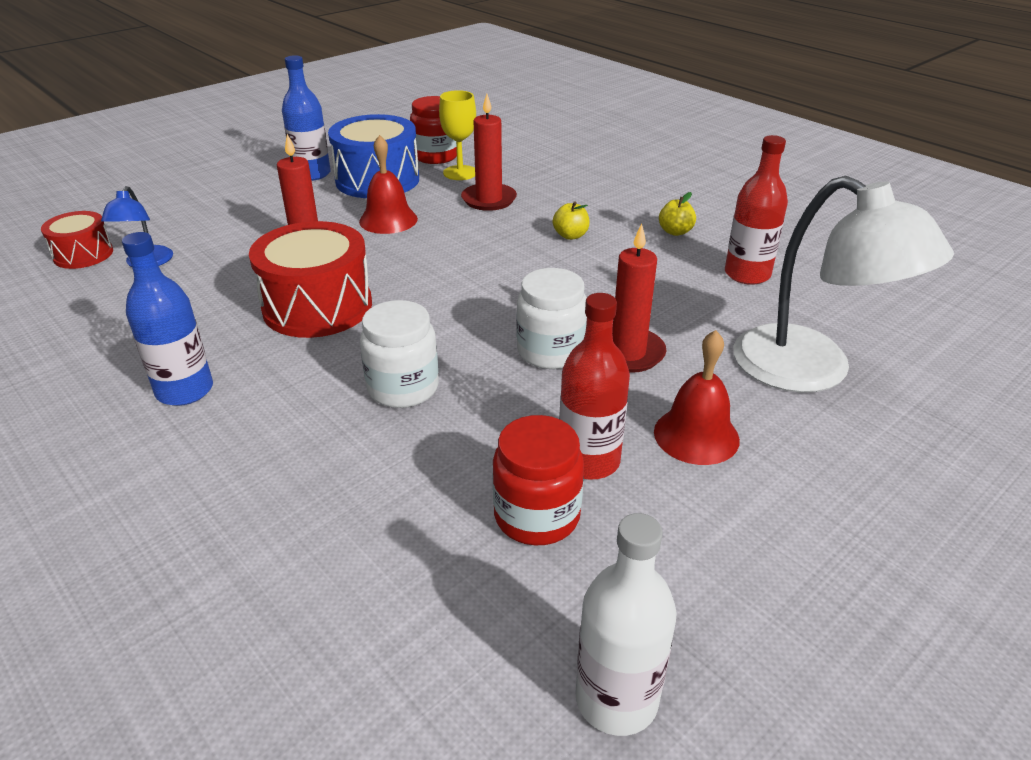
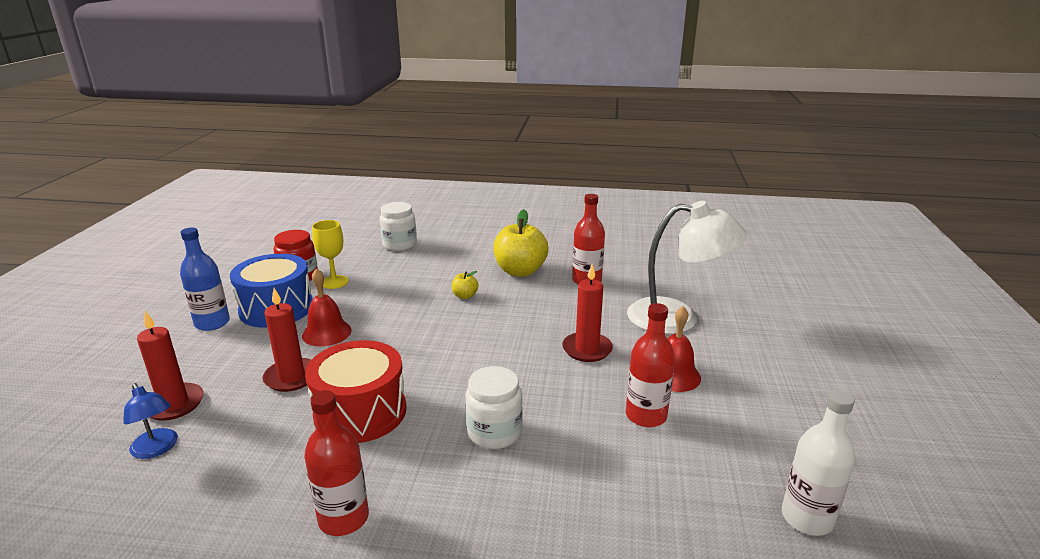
camera: 40 degrees left, 10 degrees down
(83, 254) = (74, 472): red drum -> none
(185, 390) = (343, 518): blue bottle -> red bottle
(489, 199) = (380, 293): red candle -> red candle (174, 404)
(537, 516) = (661, 458): red jar -> none
(550, 351) = (547, 368): white jar -> white jar (399, 245)
(675, 232) = (520, 271): yellow apple -> yellow apple, size x2.19

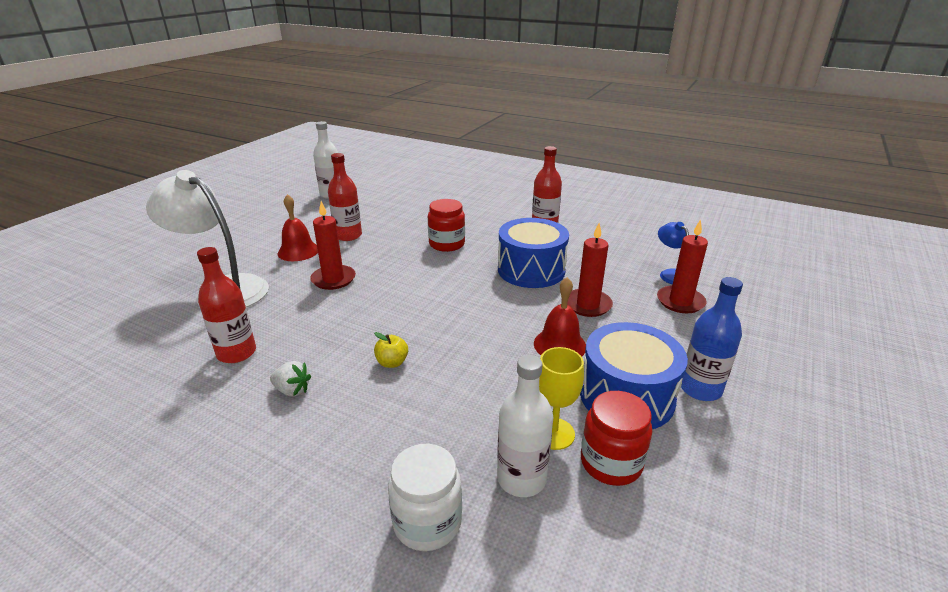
camera: 160 degrees left, 5 degrees up
(353, 263) = (521, 479): none -> white bottle
(360, 412) = (531, 270): red drum -> blue drum
(494, 432) = (447, 244): white jar -> red jar
(520, 271) = (292, 390): yellow apple -> white strawberry

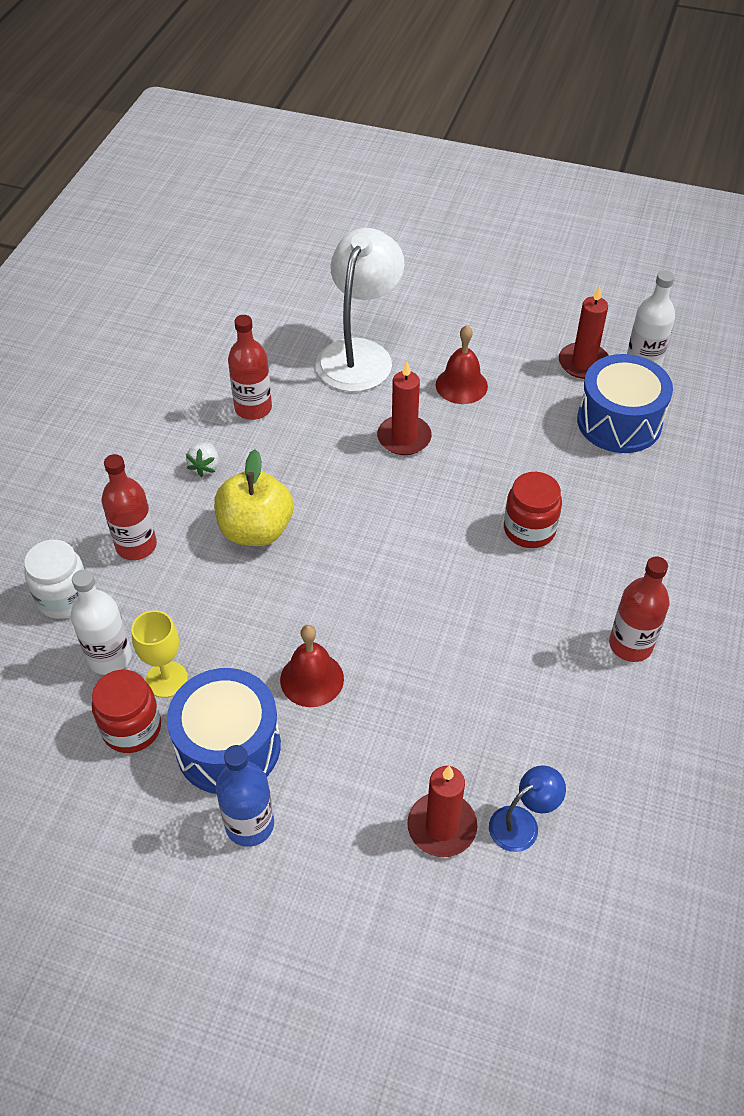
camera: 80 degrees right, 20 degrees up
(348, 235) = (519, 419): red bottle -> red bottle (136, 545)
(392, 362) = (256, 530): yellow apple -> yellow apple, size x2.19
(531, 270) = (483, 637): blue drum -> blue drum (619, 422)
(587, 305) = (406, 708): red candle -> red candle (583, 363)

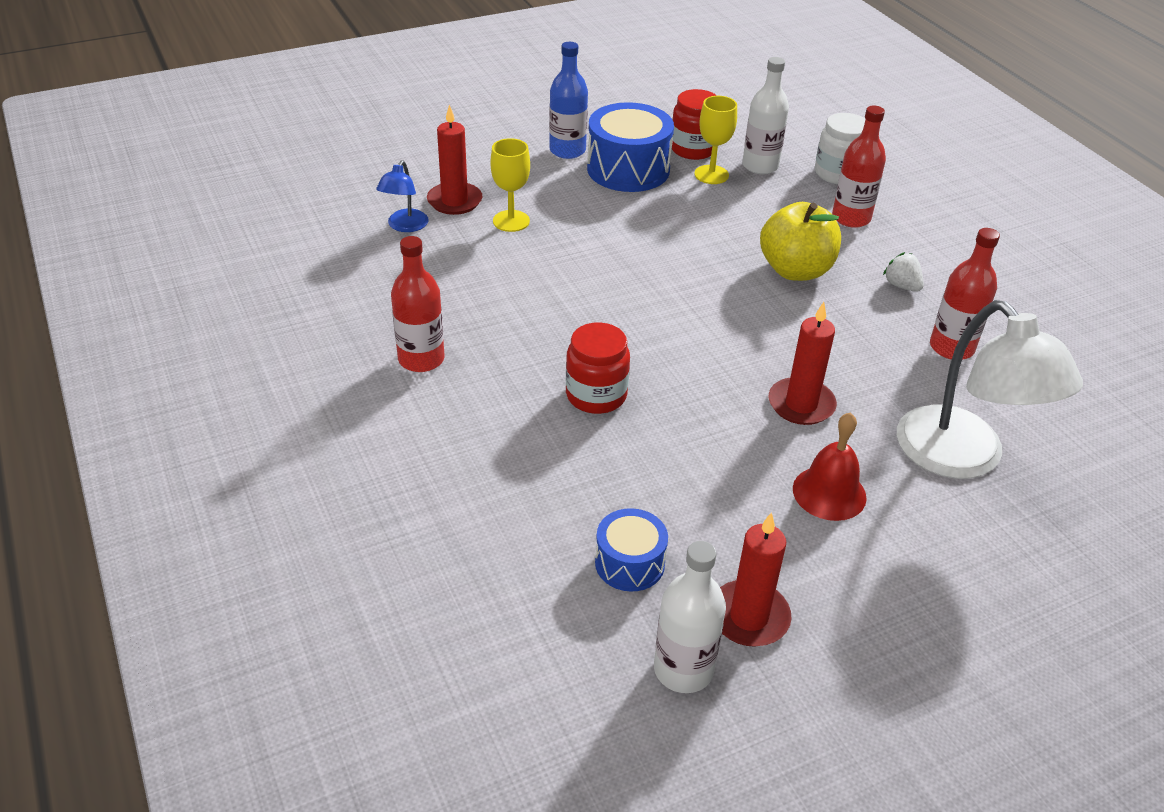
camera: 135 degrees right, 10 degrees down
(312, 679) = (627, 219): red bell -> none
(415, 754) = (511, 221): none -> yellow goblet
(619, 422) = (629, 563): blue drum -> blue drum, size x0.57

